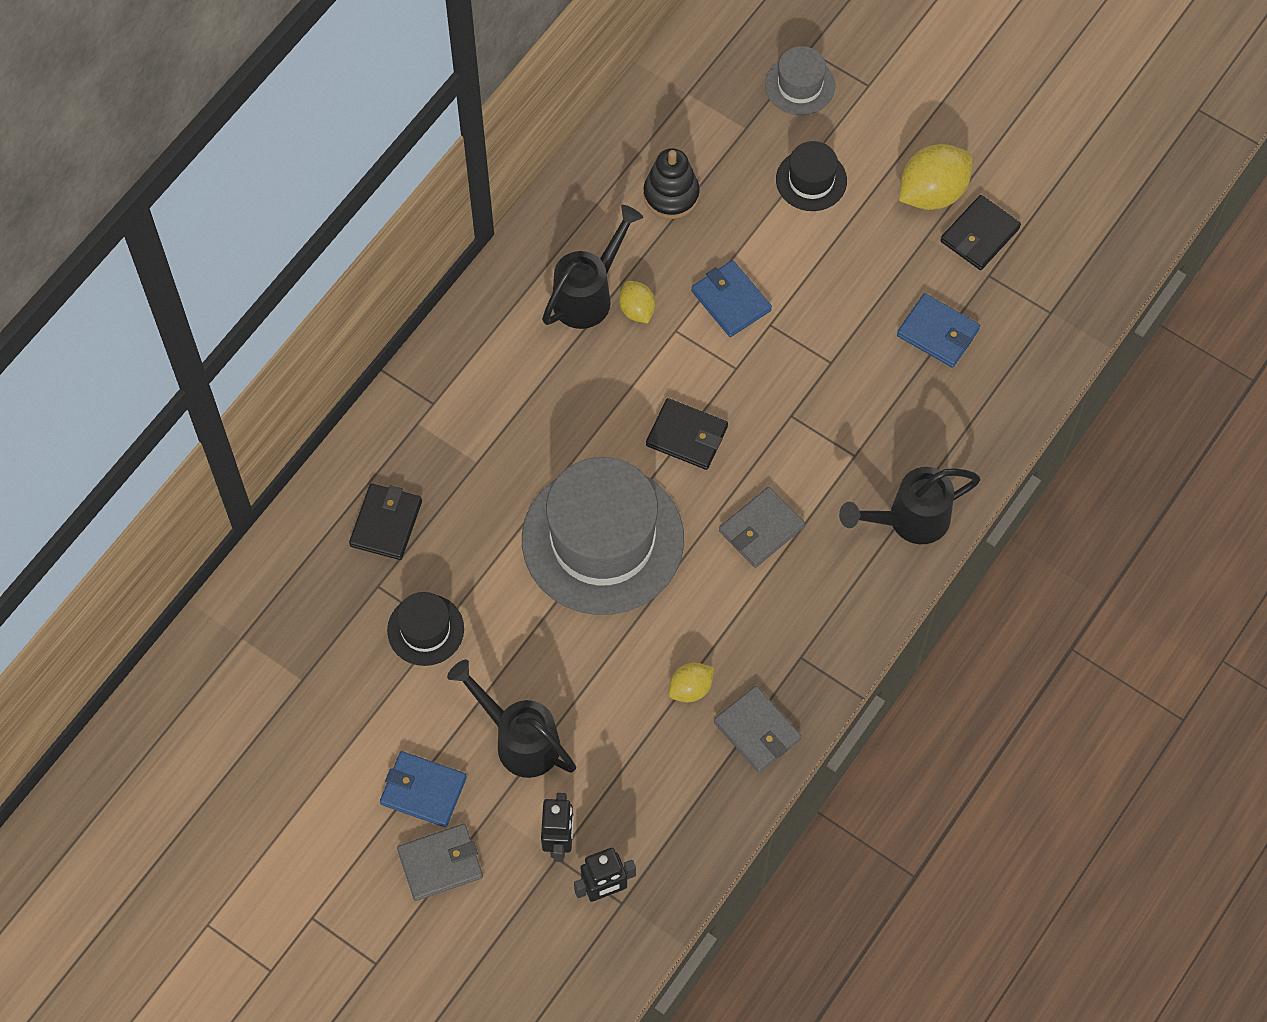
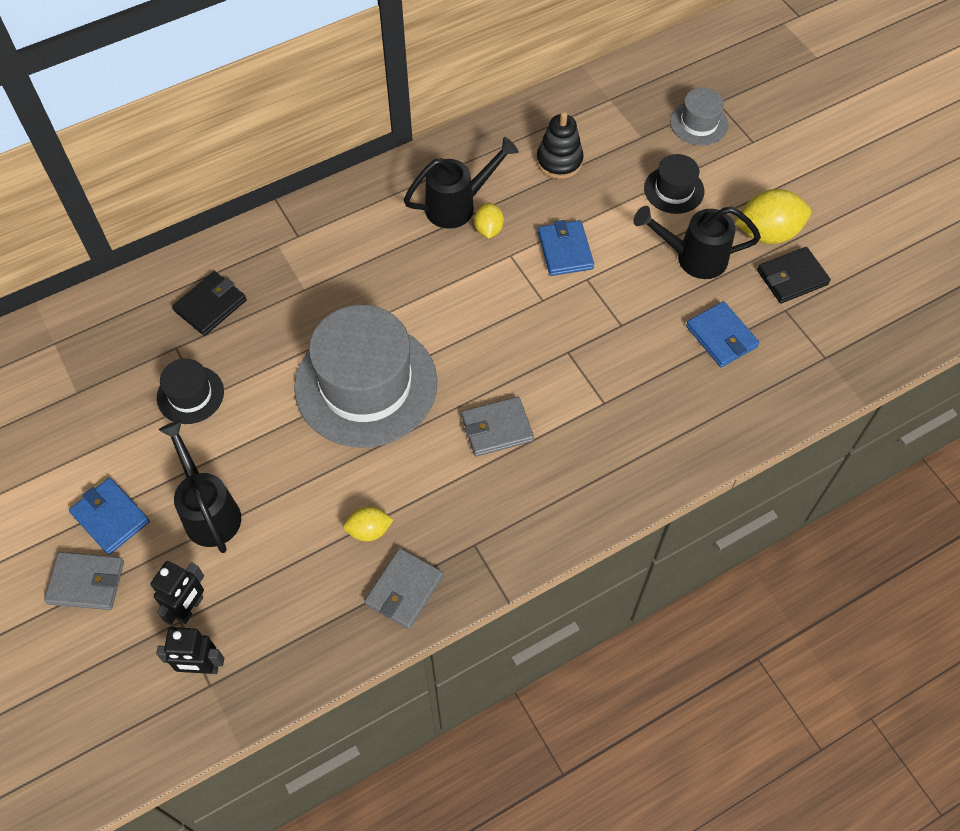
camera: 25 degrees right, 5 degrees down
(687, 436) = (476, 334): black wallet -> none
(757, 731) = (404, 590): grey wallet -> grey wallet turned 45 degrees clockwise
(908, 520) = (623, 472): black watering can -> black watering can (692, 258)

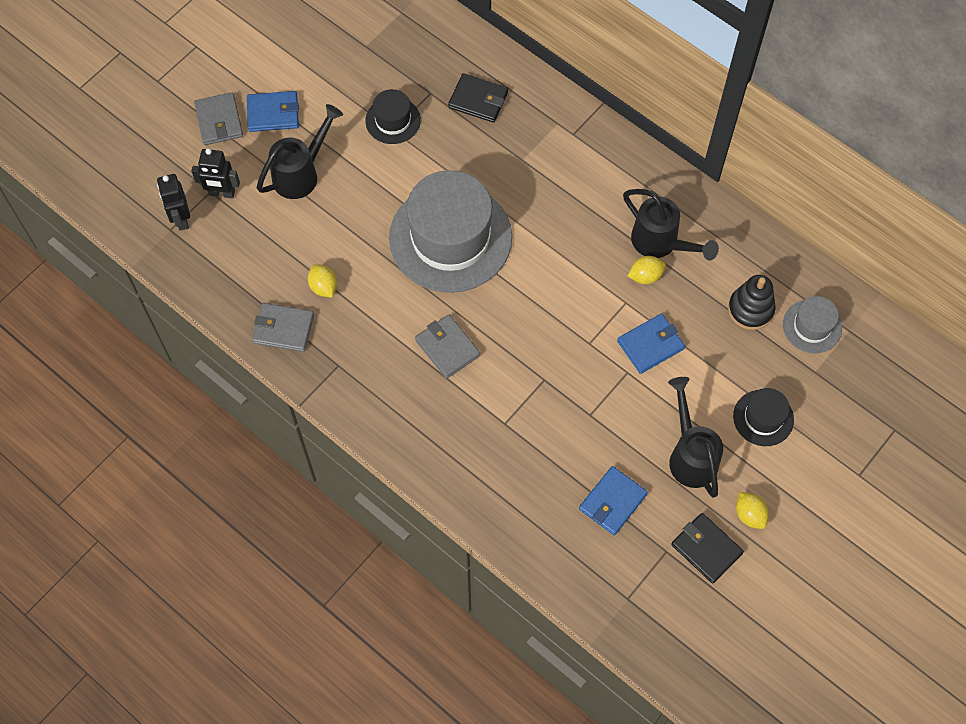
camera: 70 degrees right, 5 degrees up
(110, 517) = (273, 113): blue wallet -> blue wallet turned 60 degrees clockwise
(699, 123) = (858, 419): grey hat -> grey hat (812, 326)
(767, 233) = (749, 514): yellow lemon -> yellow lemon, size x0.56

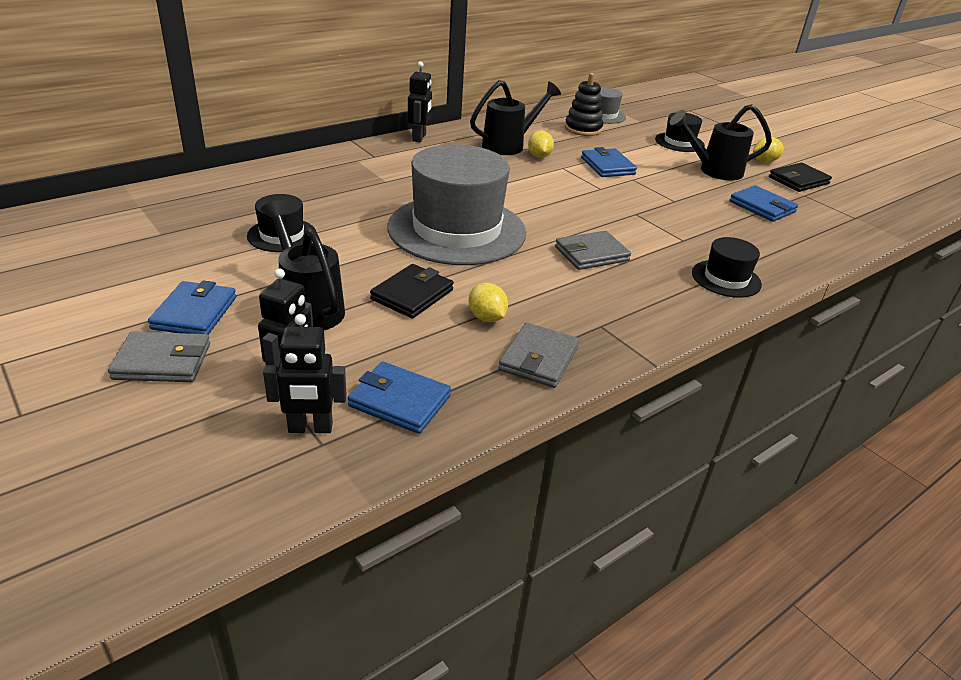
camera: 80 degrees left, 30 degrees down
(217, 257) = (399, 401): none -> blue wallet
(323, 287) = (486, 318): yellow lemon -> yellow lemon turned 75 degrees clockwise
(443, 459) = (726, 279): none -> black hat
(478, 100) = (298, 188): black wallet -> black wallet (412, 295)
(638, 158) = (419, 138): none -> black robot

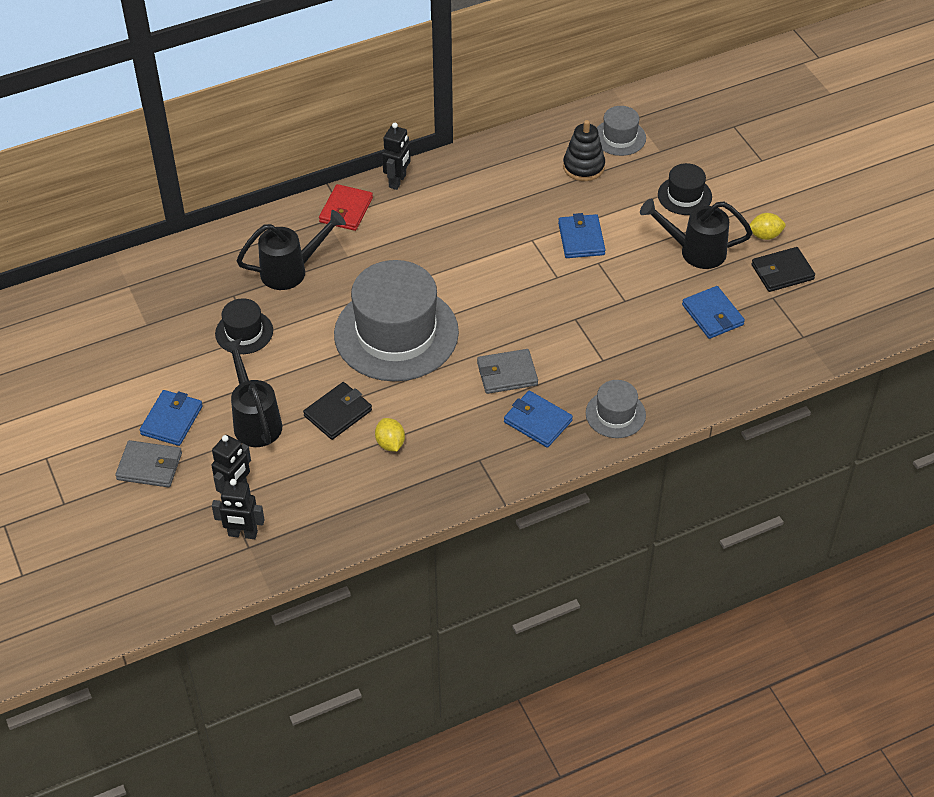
camera: 15 degrees right, 15 degrees up
(374, 154) = (346, 210): none -> red wallet
(399, 401) = (305, 518): blue wallet -> blue wallet (538, 421)
(509, 145) = (489, 197): black watering can -> black watering can (291, 270)
(538, 359) = (416, 489): grey wallet -> none
(539, 156) = (514, 218): yellow lemon -> none
(726, 279) = (615, 414): black hat -> grey hat

